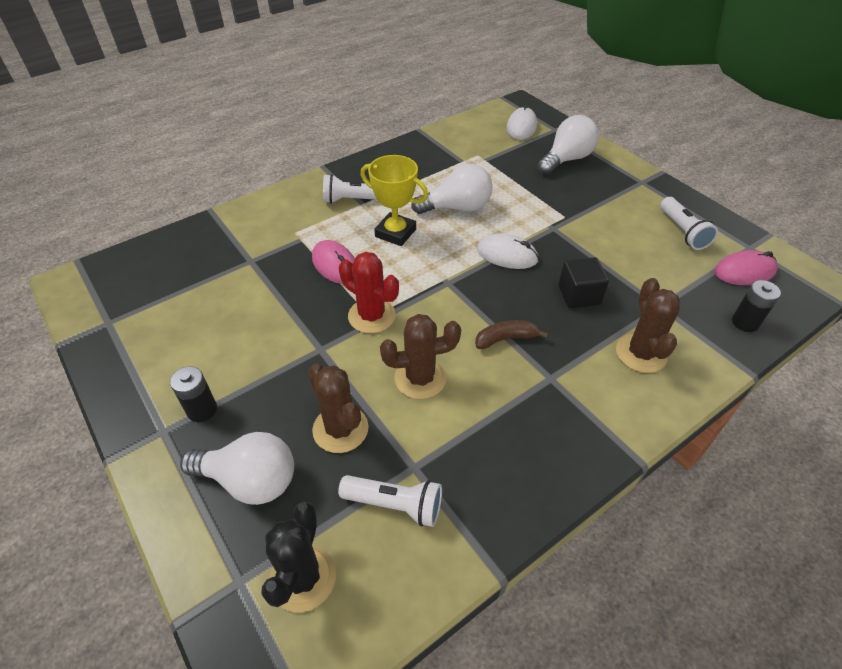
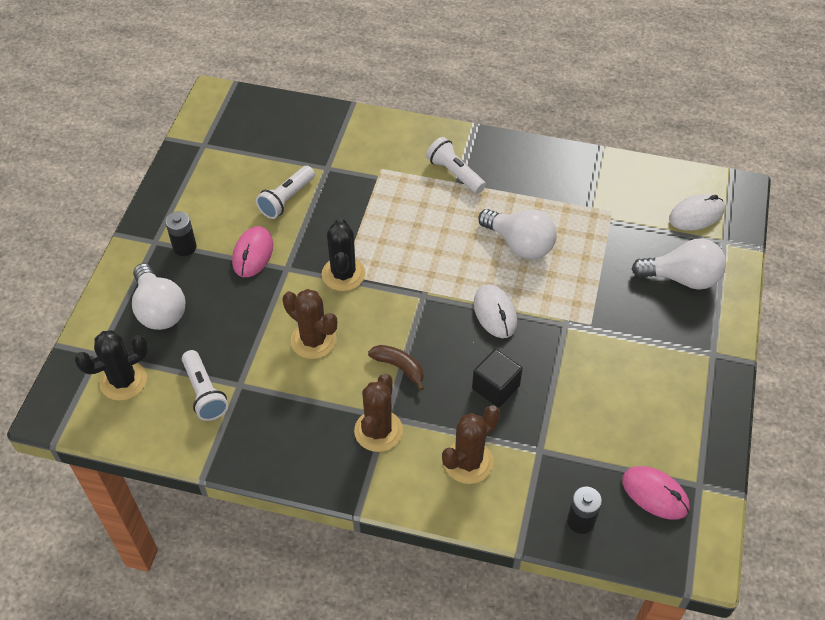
camera: 50 degrees right, 5 degrees up
(335, 265) = (372, 217): pink mouse -> pink mouse (253, 254)
(340, 429) = (233, 326): brown cactus -> brown cactus (378, 431)
(371, 316) = (343, 274): red cactus -> black cactus
(395, 233) = (445, 226): yellow trophy -> none
(683, 231) = (666, 421): white flashlight -> white flashlight (286, 199)

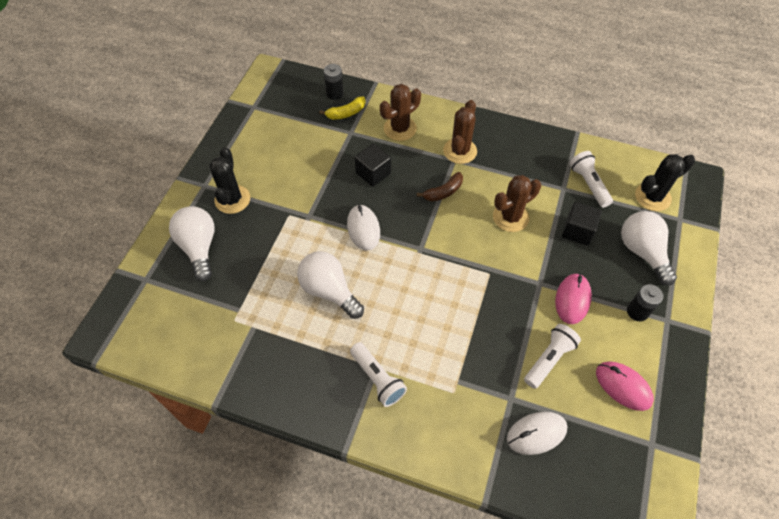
camera: 175 degrees left, 5 degrees up
(232, 329) = (577, 231): none -> black cube
(313, 340) = (510, 217): brown cactus -> brown cactus turned 75 degrees counterclockwise
(343, 274) = (489, 273): black cactus -> black cactus (232, 199)
(399, 367) = (443, 192): brown banana -> brown banana turned 75 degrees counterclockwise
(554, 484) = (346, 113): none -> yellow banana
(655, 494) = (283, 104): pink mouse -> pink mouse (623, 386)
(682, 278) = (199, 247): white light bulb -> white light bulb turned 60 degrees clockwise
(696, 215) = (157, 309): white mouse -> white mouse (536, 433)

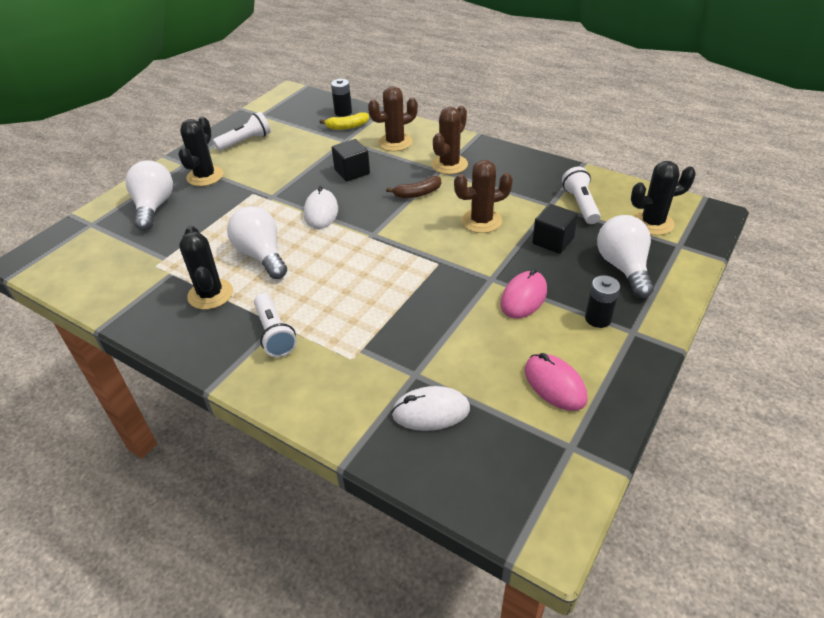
camera: 15 degrees right, 15 degrees down
(301, 345) = (210, 294): none -> black cactus
(549, 359) = (474, 346): white flashlight -> white flashlight (245, 141)

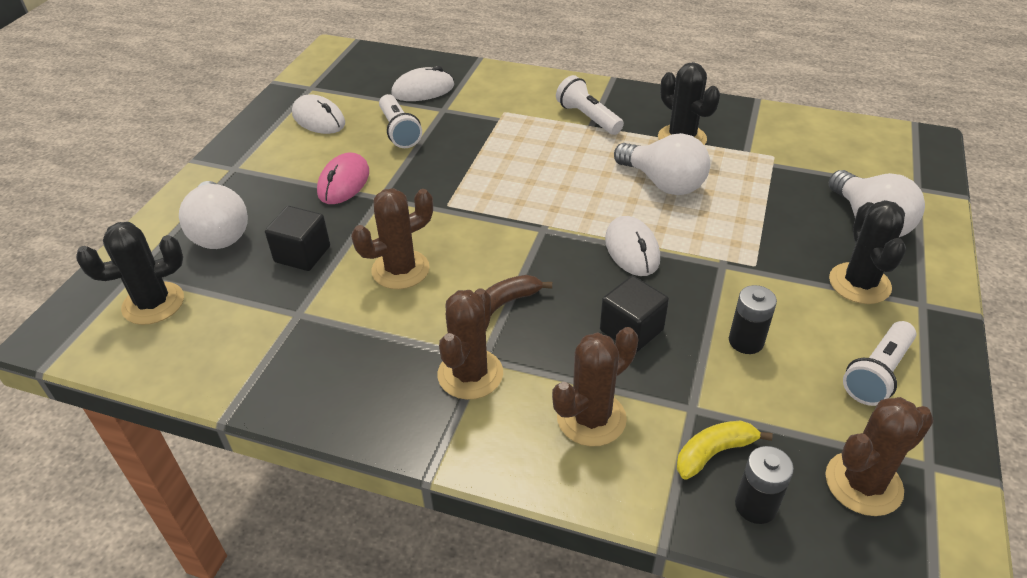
camera: 165 degrees right, 0 degrees up
(294, 113) = (863, 483): none -> brown cactus
(555, 384) = (319, 119): pink mouse -> white mouse
(580, 204) = (251, 321): white flashlight -> white flashlight (399, 131)
(598, 319) = (266, 174): black battery -> black battery (746, 341)

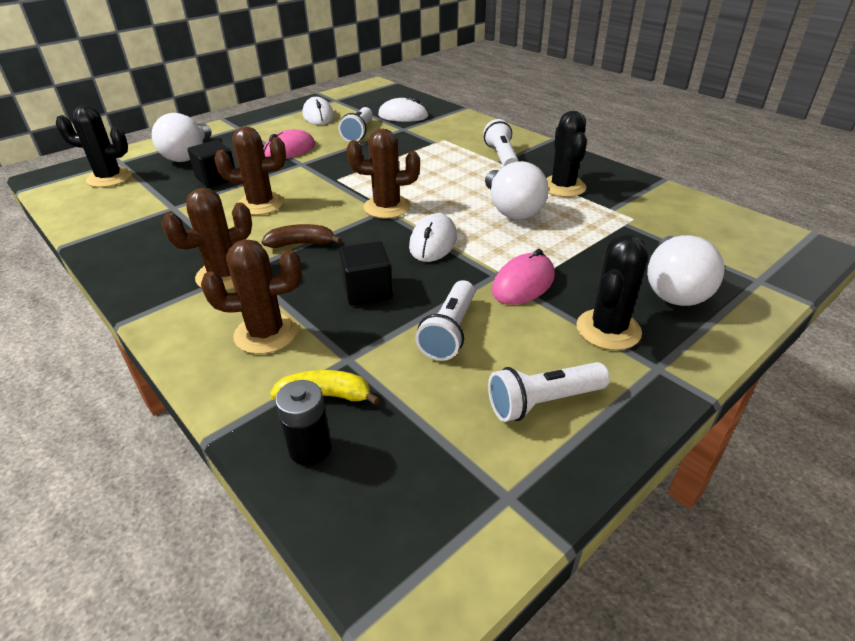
camera: 30 degrees right, 5 degrees down
(746, 341) = (449, 332): black battery -> white flashlight
(754, 264) = (523, 283): none -> pink mouse
(863, 483) = (424, 479): brown cactus -> brown cactus (387, 207)

